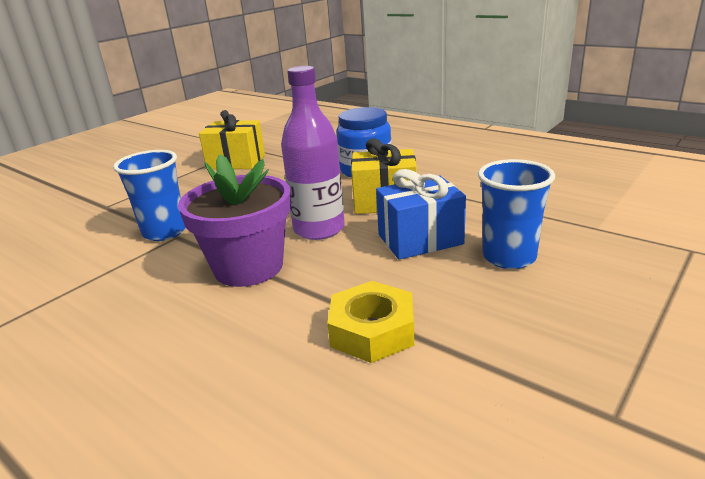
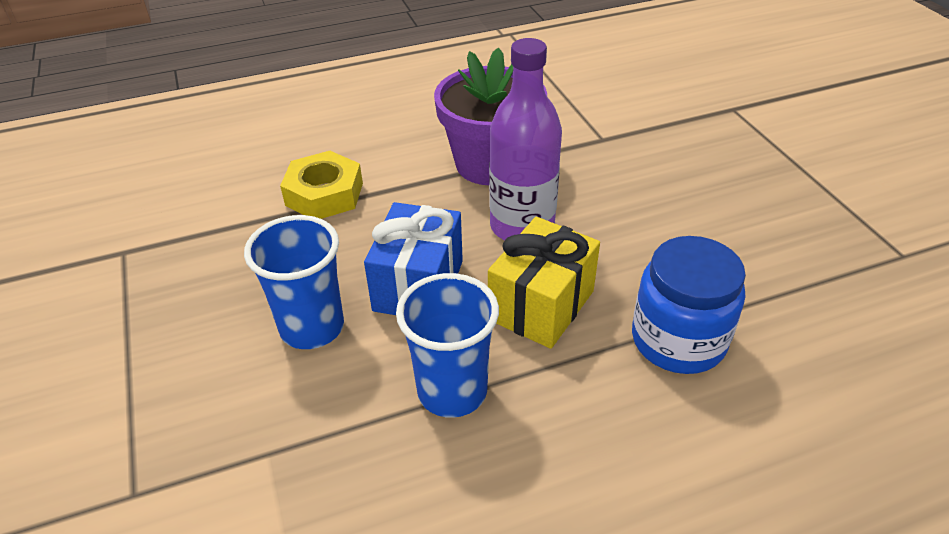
camera: 120 degrees right, 15 degrees up
(164, 232) = (621, 134): blue cup -> blue cup (452, 391)
(236, 162) = (828, 226): yellow gift -> none

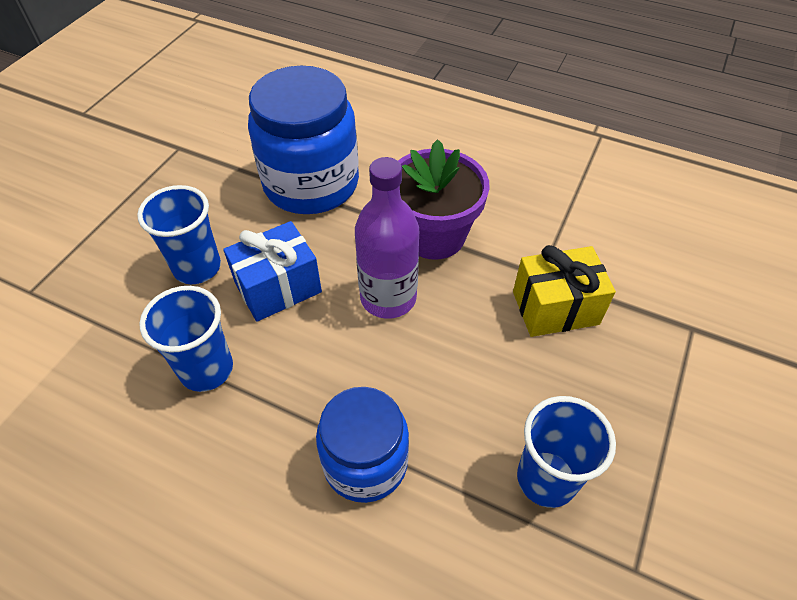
camera: 45 degrees right, 10 degrees up
(324, 194) = (311, 184): yellow nut -> blue jar
(541, 305) = (322, 362): yellow gift -> yellow gift (555, 308)
(791, 250) = (546, 479): none -> blue cup

